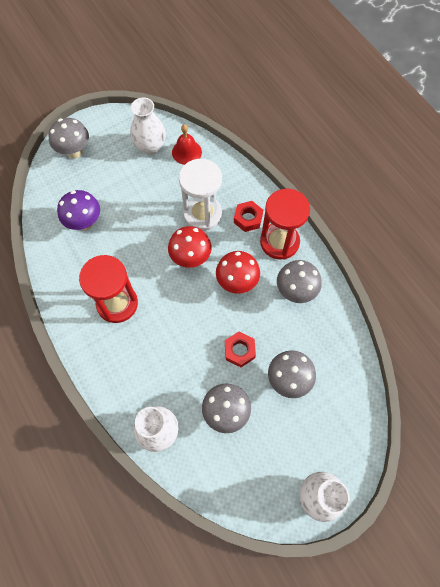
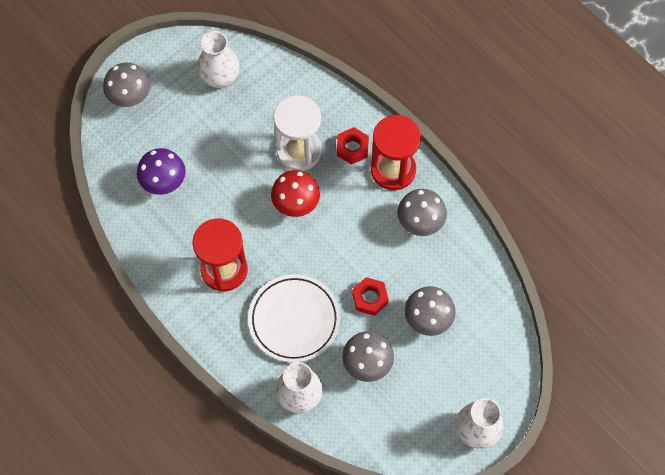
camera: 10 degrees left, 0 degrees up
(168, 359) = (294, 320): none -> white plate
(186, 152) = (265, 78): red bell -> none
(237, 282) = (353, 224): red mushroom -> none

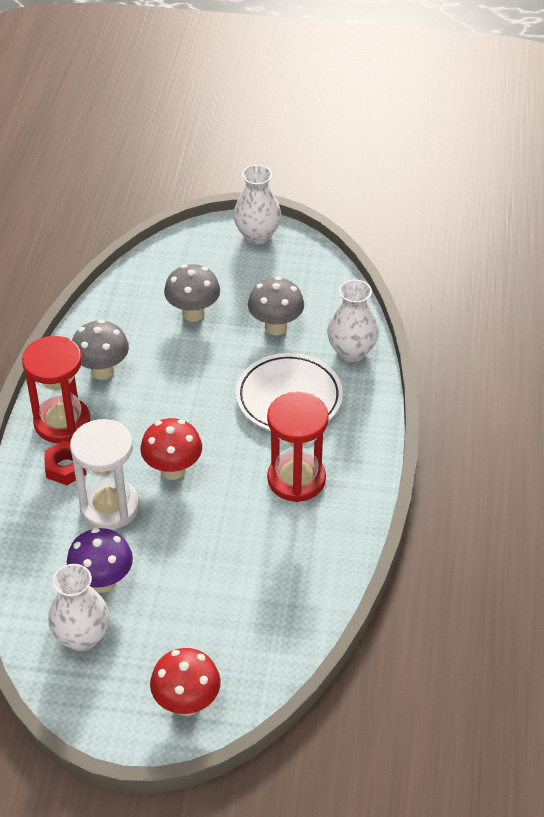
camera: 130 degrees left, 20 degrees down
(131, 99) = (187, 703): grey mushroom -> red mushroom
(164, 183) = (257, 593): purple mushroom -> purple mushroom (103, 582)
(370, 298) = (213, 361): red nut -> none

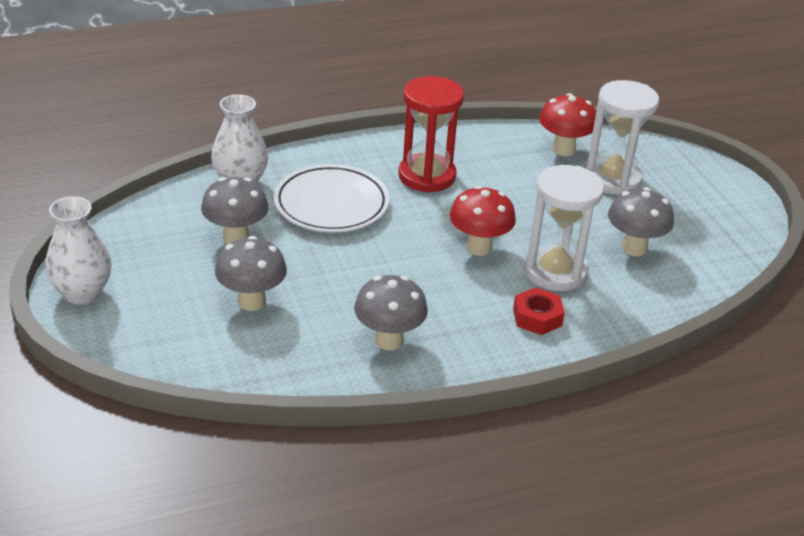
camera: 120 degrees left, 10 degrees down
(62, 422) = (484, 343): red hourglass -> none
(82, 637) = (694, 241): white vase -> none
(103, 582) = (634, 248): purple mushroom -> grey mushroom
(187, 703) = (687, 172): red mushroom -> red mushroom (563, 150)
(212, 626) = (612, 179): none -> white hourglass

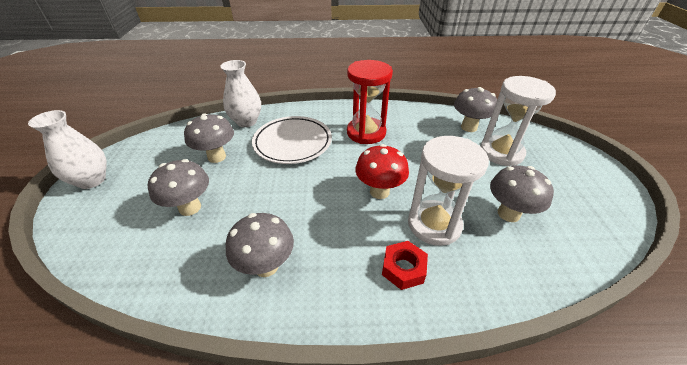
camera: 20 degrees right, 5 degrees up
(563, 150) = (469, 127): red mushroom -> grey mushroom

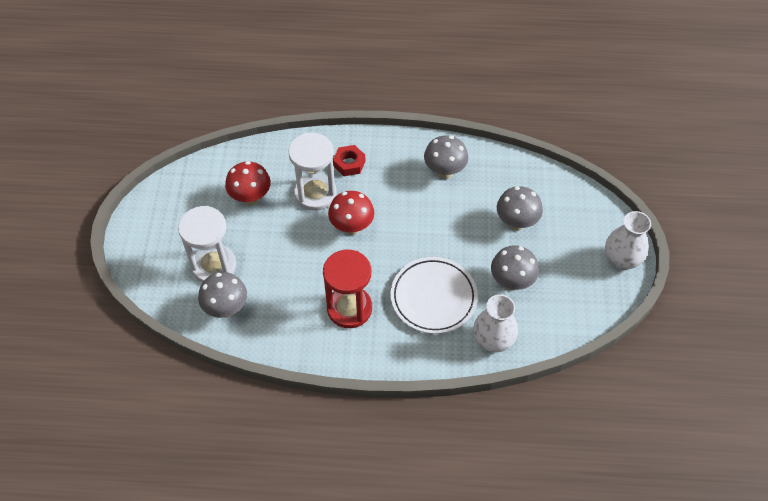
camera: 175 degrees left, 15 degrees up
(508, 214) = (251, 198): grey mushroom -> red mushroom

